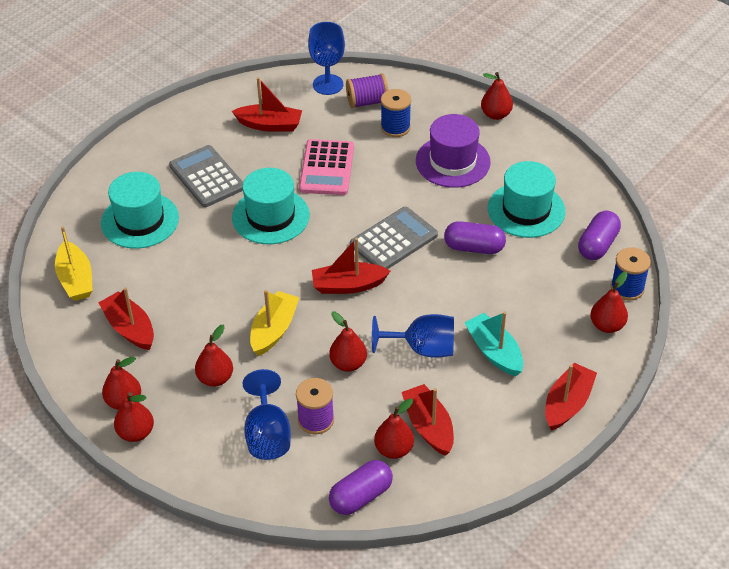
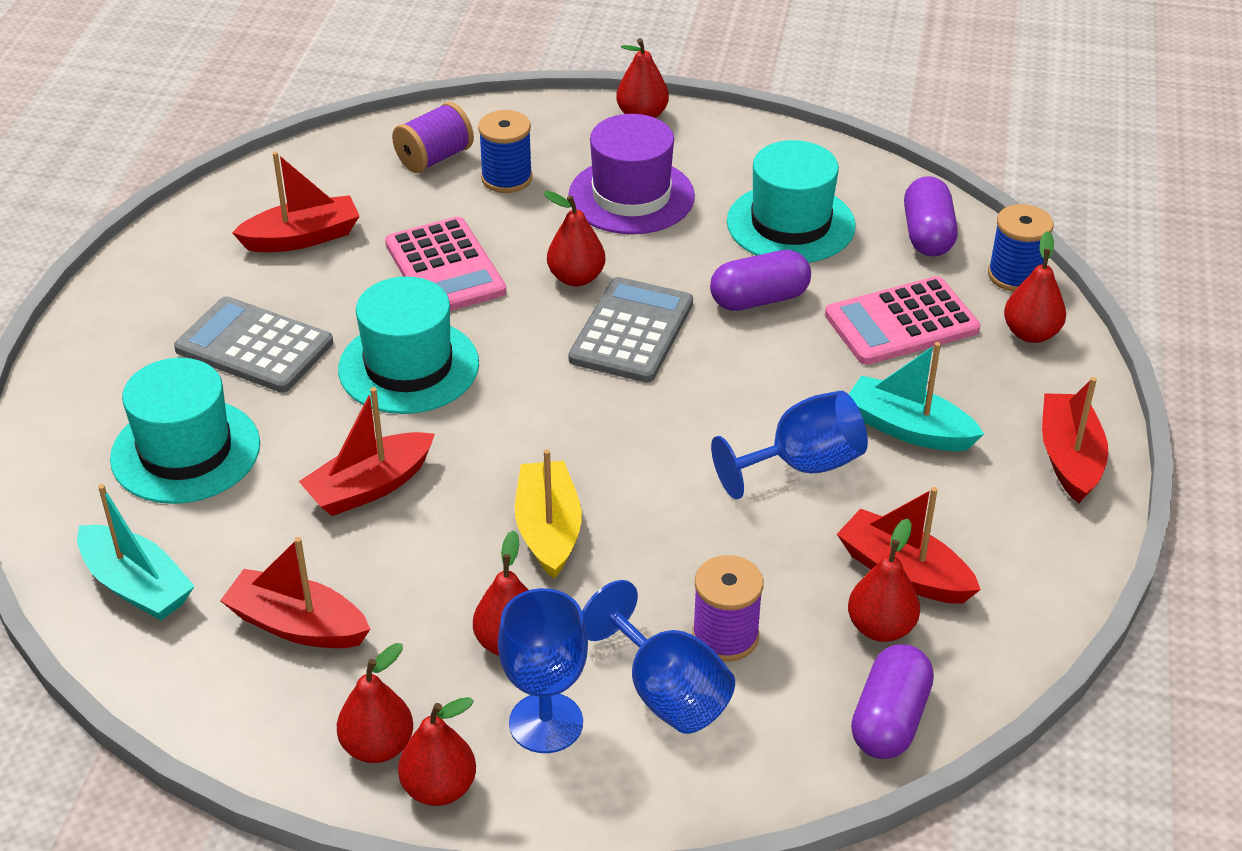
camera: 30 degrees left, 5 degrees down
(76, 279) = (137, 586): yellow boat -> turquoise boat
(328, 84) = (352, 153): blue goblet -> blue goblet (546, 723)
(348, 285) = (614, 420): red boat -> red boat (370, 487)
(348, 363) = (707, 532): red pear -> red pear (576, 278)
(540, 291) = (901, 322): none -> pink calculator

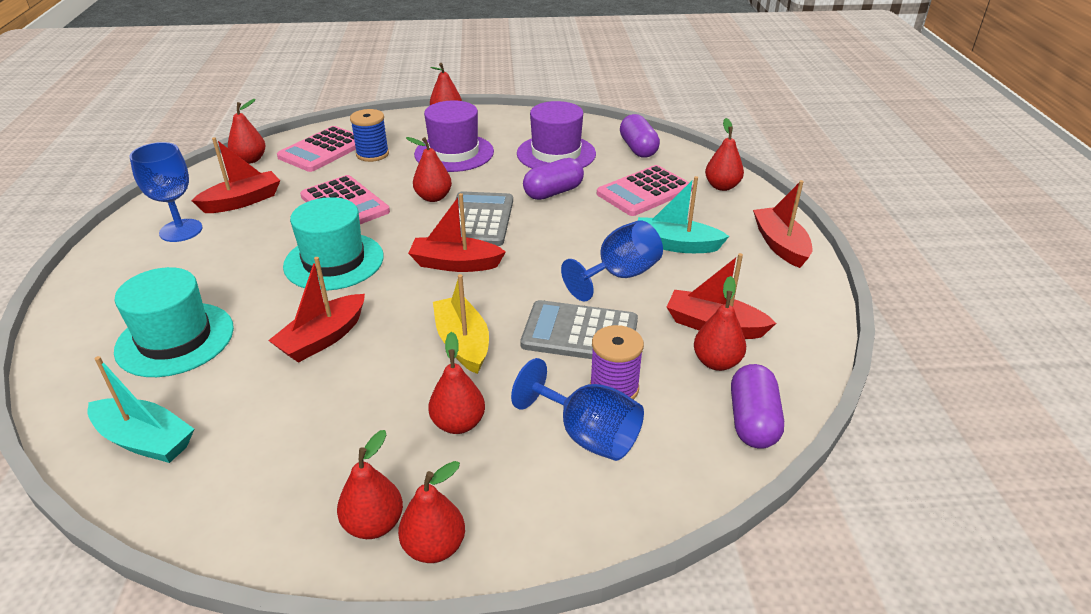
camera: 15 degrees left, 5 degrees down
(254, 346) = (219, 266): grey calculator -> grey calculator (580, 333)
(297, 625) = (286, 444): red boat -> red boat (455, 264)
(325, 160) = (250, 160): none -> red pear
(434, 158) = (323, 150): purple spool -> pink calculator
(546, 723) = (505, 476): blue goblet -> blue goblet (181, 230)
(790, 224) = (556, 154): turquoise hat -> purple hat
(1015, 275) = (697, 160): blue spool -> none

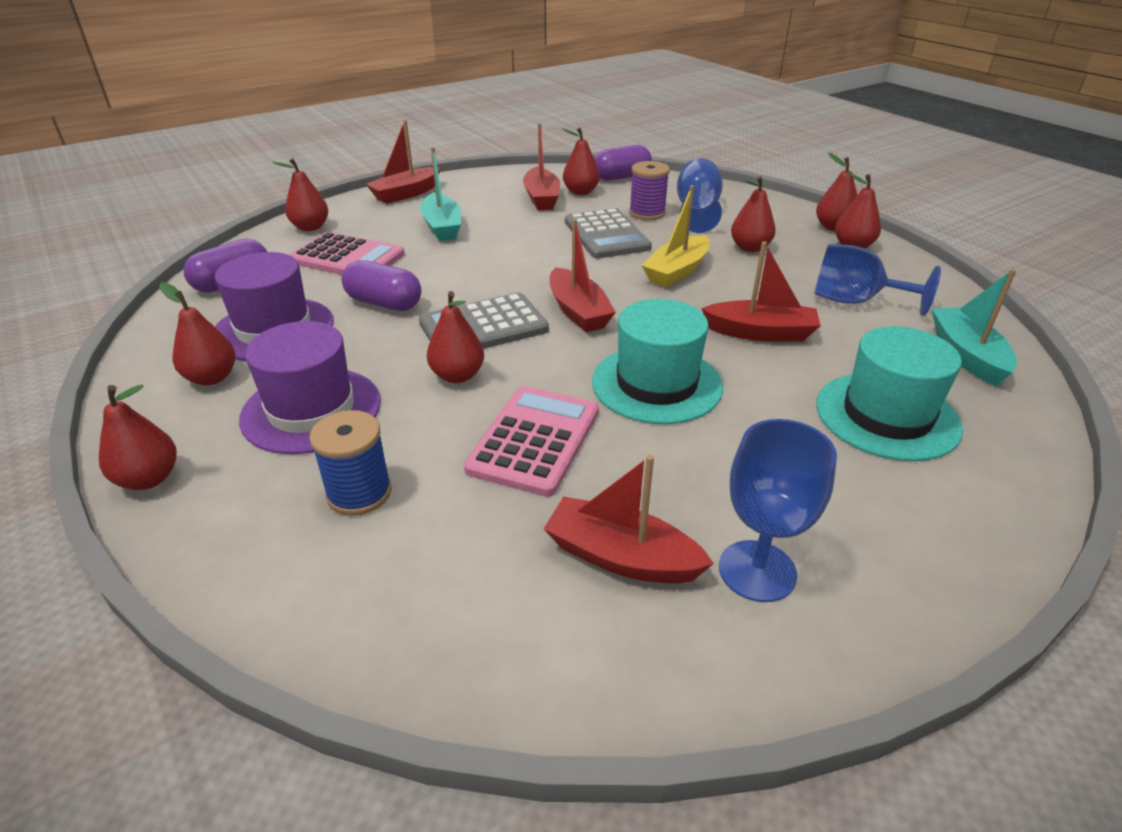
camera: 120 degrees left, 0 degrees up
(250, 160) = (479, 662): red pear -> red pear (211, 378)
(323, 150) = (375, 569): pink calculator -> none
(619, 276) = (514, 238): blue goblet -> blue goblet (854, 301)

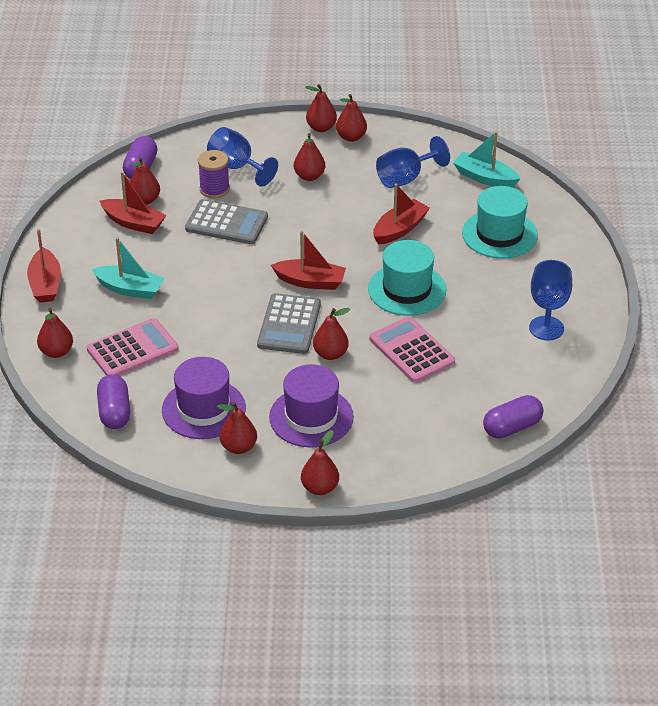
camera: 55 degrees left, 5 degrees up
(359, 493) = (397, 420): blue spool -> none
(384, 303) = (218, 354): purple capsule -> purple capsule (512, 427)
(621, 557) = (507, 360): red boat -> none
(677, 271) = (306, 221): yellow boat -> none

